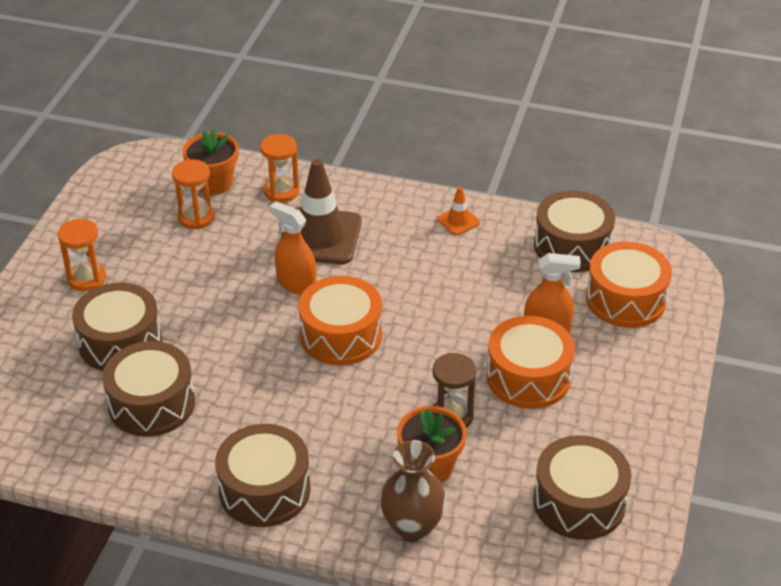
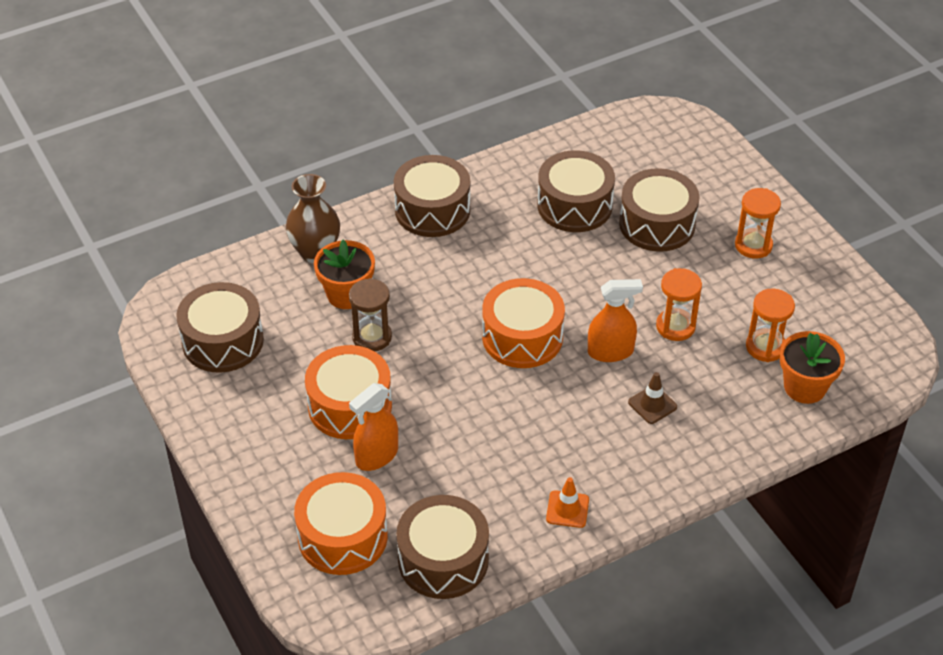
camera: 135 degrees right, 5 degrees up
(281, 191) = (744, 422): orange hourglass -> orange hourglass (675, 326)
(320, 236) = (652, 404): brown traffic cone -> brown traffic cone, size x0.46

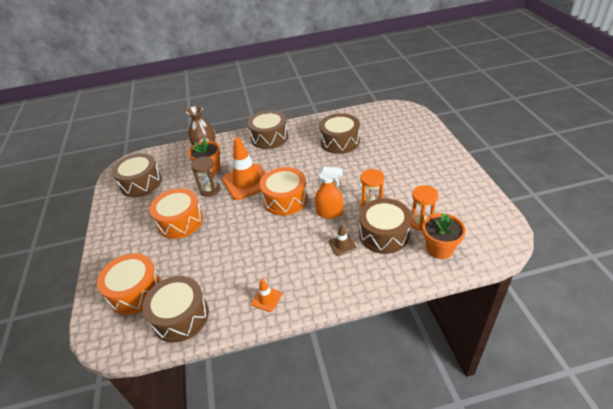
camera: 20 degrees right, 5 degrees down
(377, 456) = (179, 249): orange spray bottle -> none
(434, 312) = (247, 182): none -> orange traffic cone
(657, 224) = (379, 154): brown drum -> brown drum (384, 234)
(753, 245) = (430, 169): orange hourglass -> none

